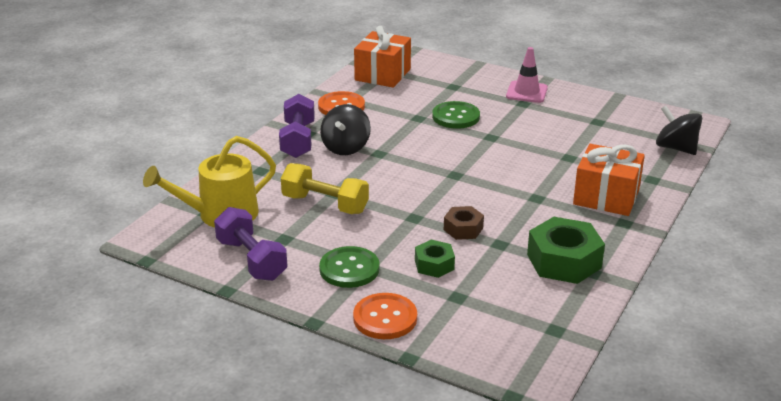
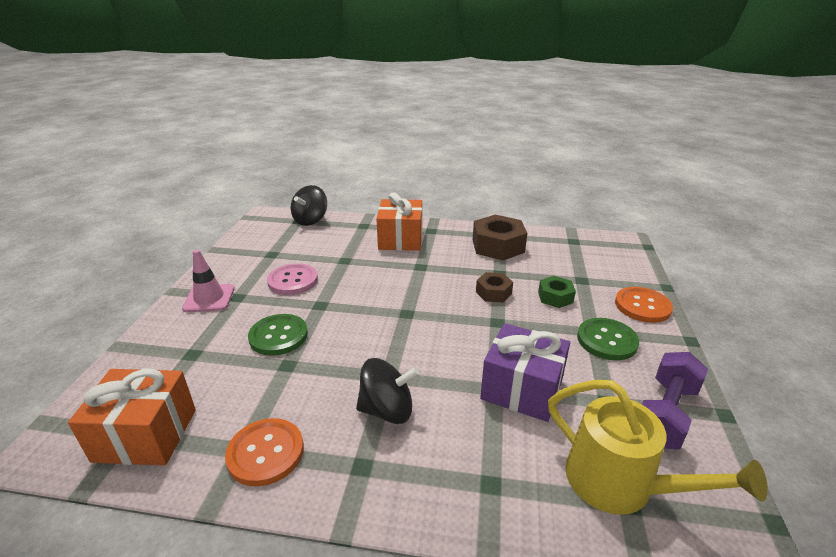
camera: 110 degrees left, 0 degrees up
(298, 140) = (387, 470): purple dumbbell -> none
(325, 204) = (522, 389): yellow dumbbell -> purple gift
(539, 128) = (293, 281): none -> pink button
(563, 261) = (498, 246): green nut -> brown nut

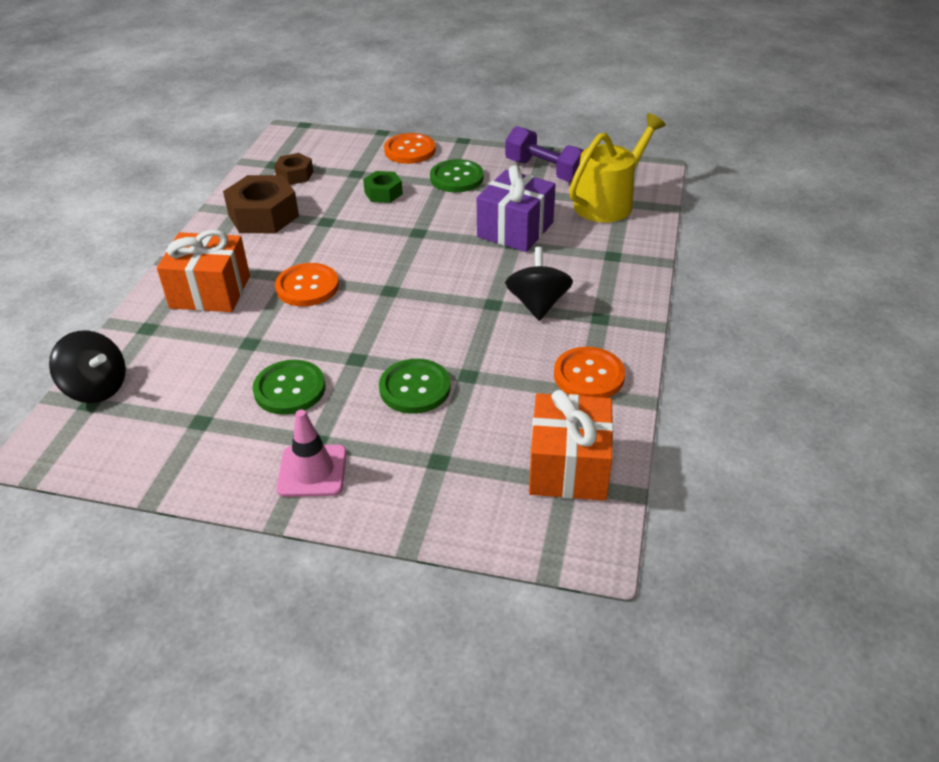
camera: 85 degrees left, 10 degrees up
(293, 281) = (289, 389): pink button -> green button
(408, 274) = (307, 287): none -> orange button
(493, 292) = (365, 229): brown nut -> brown nut (295, 175)

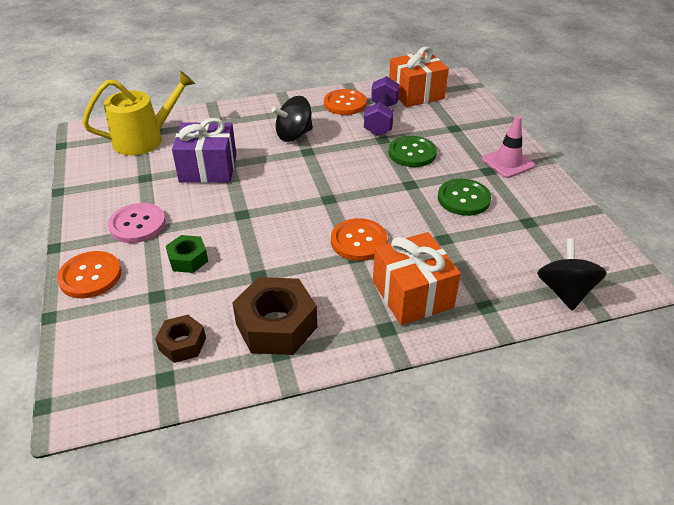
camera: 120 degrees left, 0 degrees up
(456, 178) = (137, 224): green button -> pink button
(545, 171) = (104, 180): purple dumbbell -> purple dumbbell (381, 119)
(608, 202) = (144, 139): yellow watering can -> yellow watering can turned 135 degrees clockwise

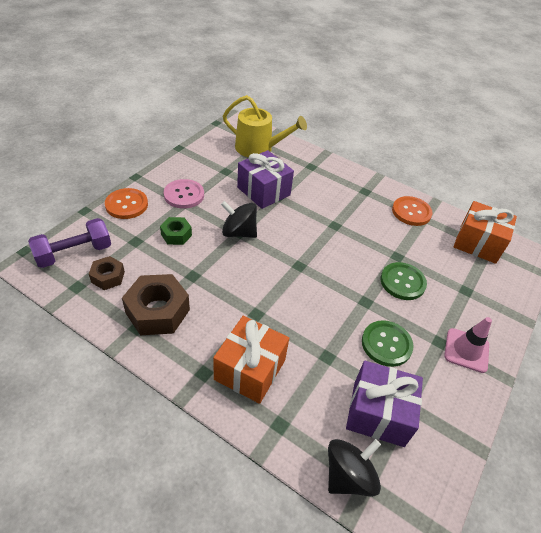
camera: 45 degrees right, 5 degrees up
(294, 135) = (343, 208): black spinning top -> black spinning top (239, 232)
(358, 241) = (273, 307): orange button -> none
(381, 119) = (420, 241): purple dumbbell -> purple dumbbell (74, 253)
(523, 242) = (378, 413): none -> purple gift

